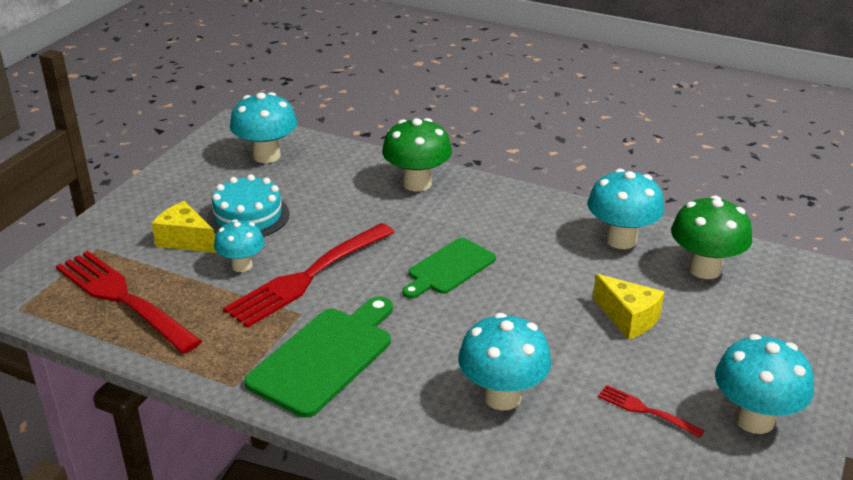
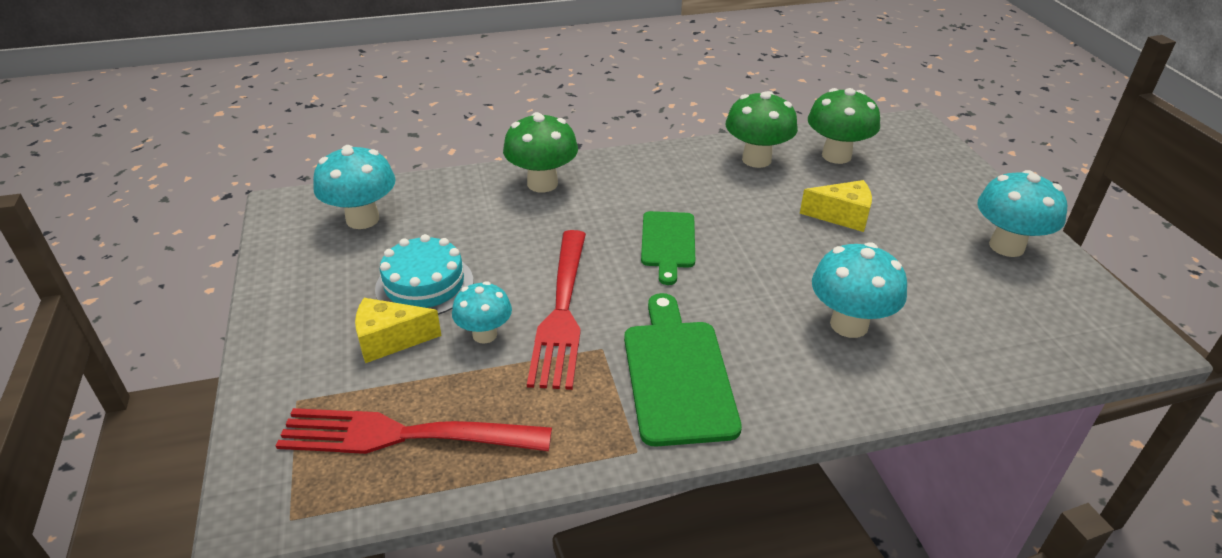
camera: 40 degrees left, 5 degrees up
(621, 240) = (756, 159): turquoise mushroom -> green mushroom
(646, 411) = (945, 278): red fork -> none

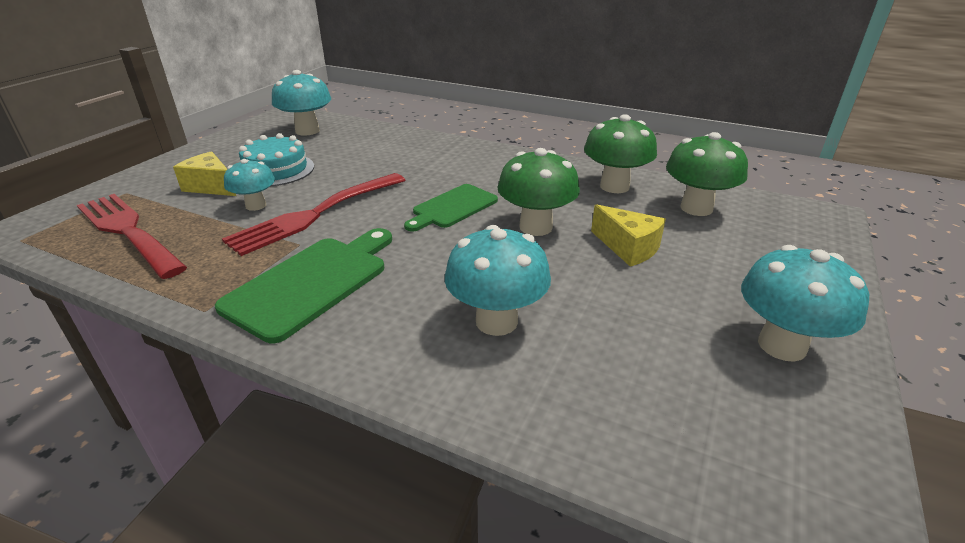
camera: 40 degrees right, 5 degrees down
(542, 183) = (432, 148): green mushroom -> green mushroom (535, 227)

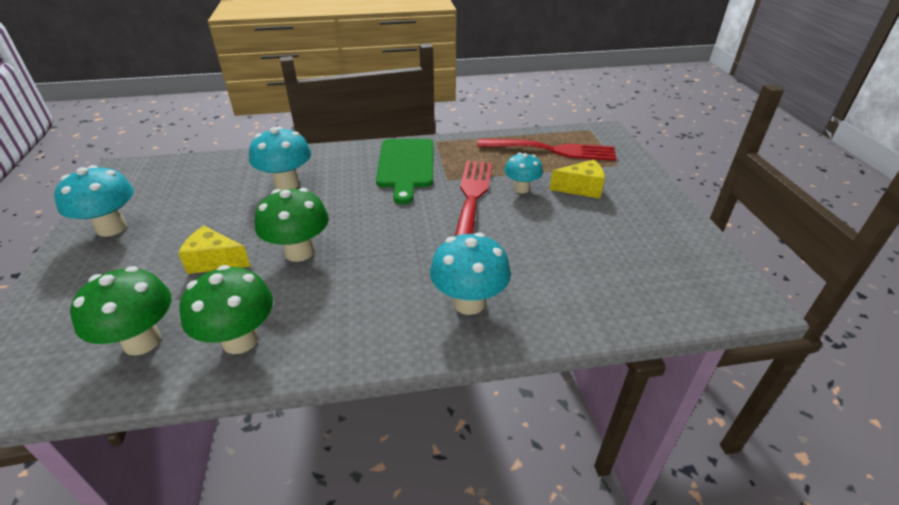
camera: 145 degrees right, 5 degrees up
(276, 170) = (574, 220): turquoise cake -> none
(307, 131) = (659, 280): turquoise mushroom -> turquoise mushroom (469, 303)
(452, 207) = (382, 244): green cutting board -> none

